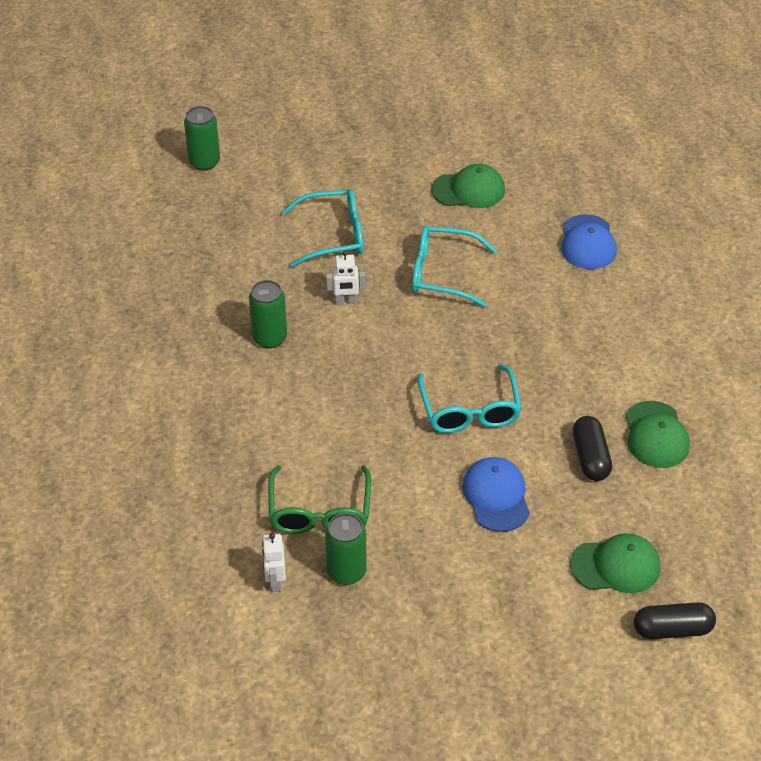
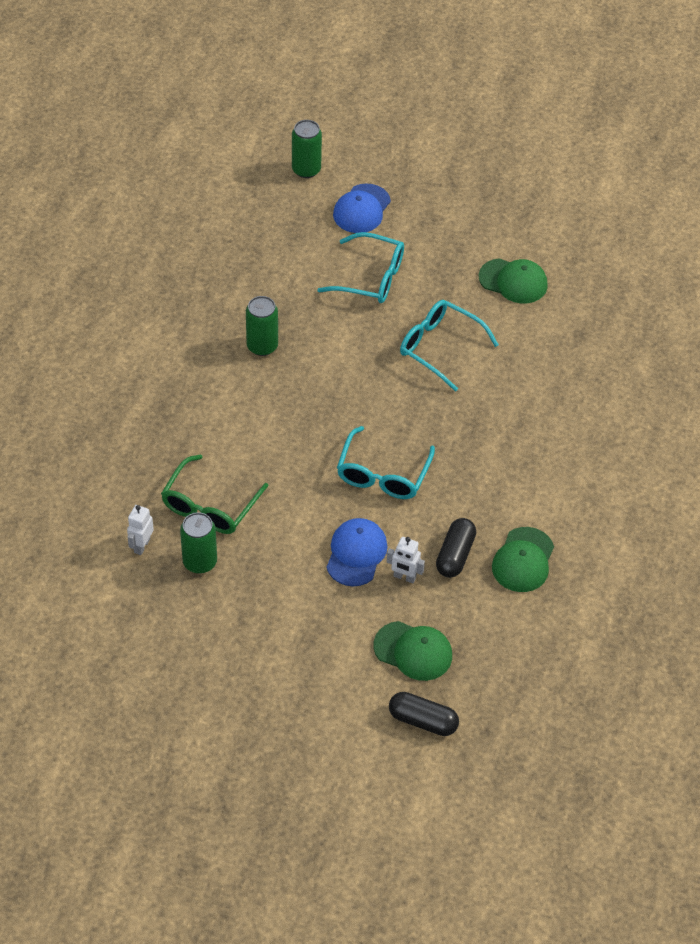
camera: 25 degrees right, 5 degrees up
(346, 301) = (344, 339): white robot -> white robot (404, 577)
(588, 242) = (584, 370): blue cap -> blue cap (361, 209)

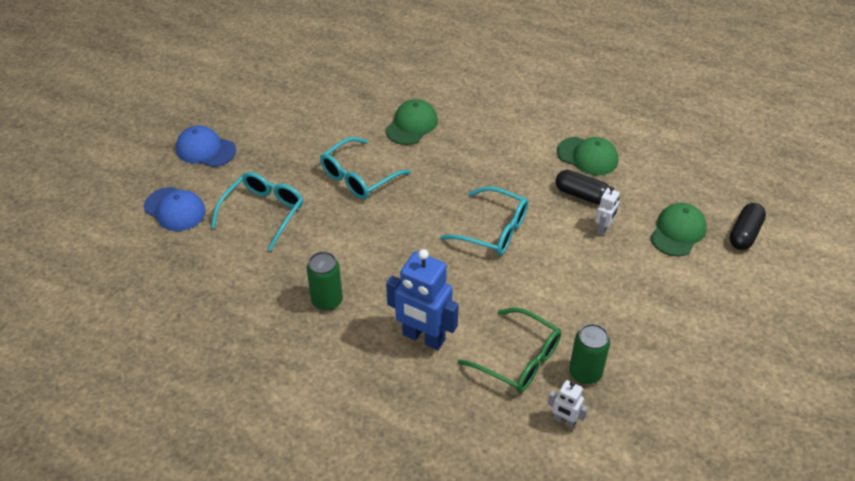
camera: 80 degrees left, 5 degrees down
(227, 427) = (423, 337): none -> blue robot
(306, 170) = (105, 244): green can -> none
(356, 553) = (578, 257): blue cap -> blue cap (205, 149)
(513, 281) = (296, 123): green cap -> green cap (412, 125)

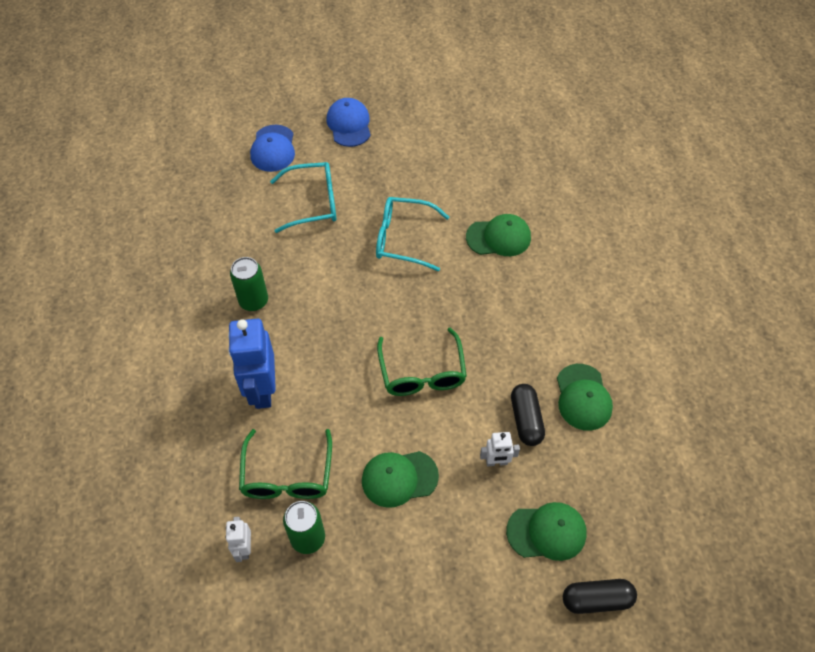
camera: 55 degrees right, 10 degrees up
(493, 230) = (422, 373): turquoise glasses -> green glasses
(575, 290) = (399, 478): none -> green cap

